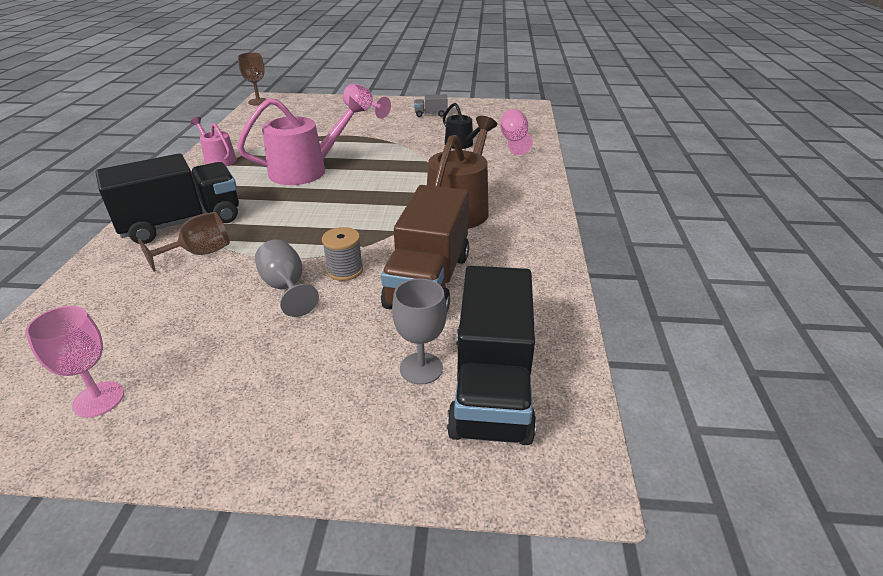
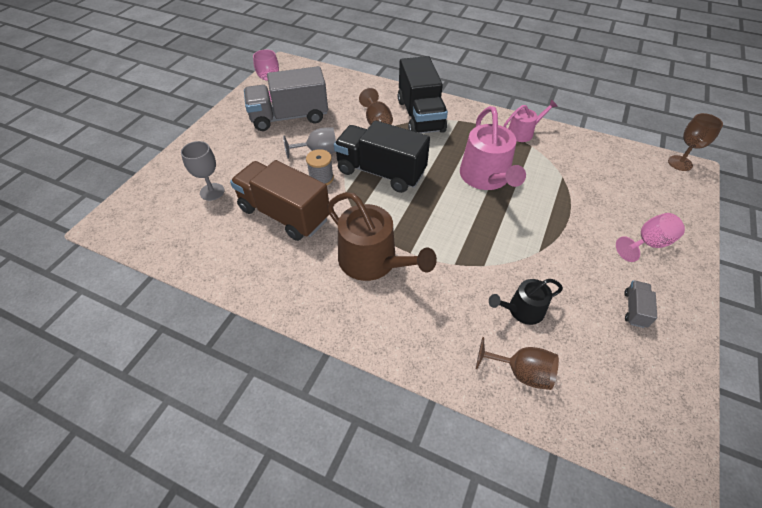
camera: 110 degrees right, 15 degrees up
(185, 348) = (289, 117): none -> grey truck
(491, 387) = (177, 214): black truck -> black truck (381, 172)
(514, 141) = (521, 372): pink goblet -> brown goblet

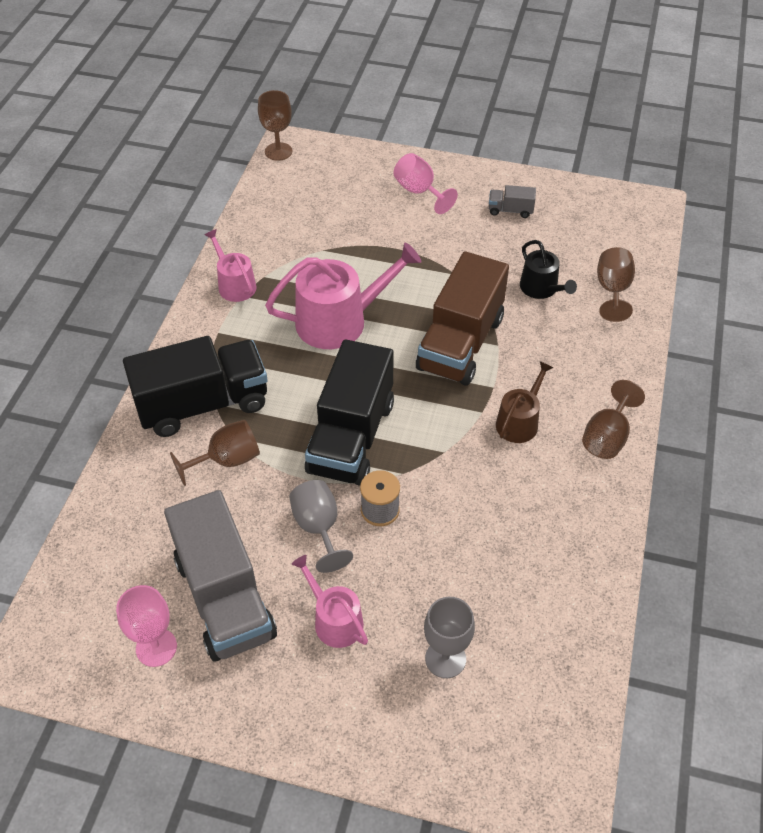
camera: 100 degrees left, 0 degrees up
(258, 152) = (334, 620): none -> pink watering can
(284, 214) = (467, 539): brown truck -> brown truck (460, 343)
(343, 316) = (607, 437): none -> brown goblet
(373, 262) = (519, 421): brown watering can -> brown watering can, size x0.56

